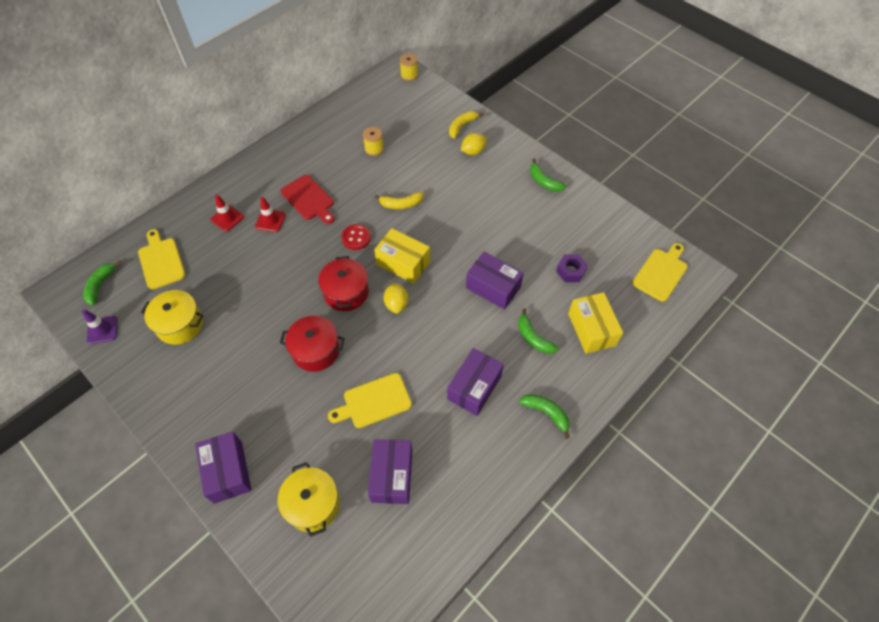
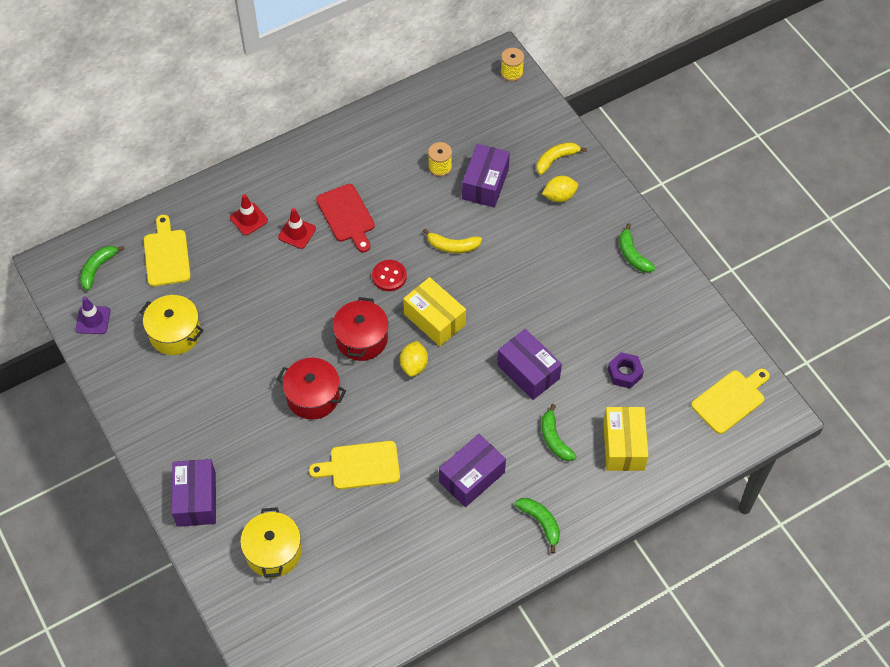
camera: 15 degrees right, 0 degrees up
(392, 476) = (359, 545): purple box -> purple box (485, 184)

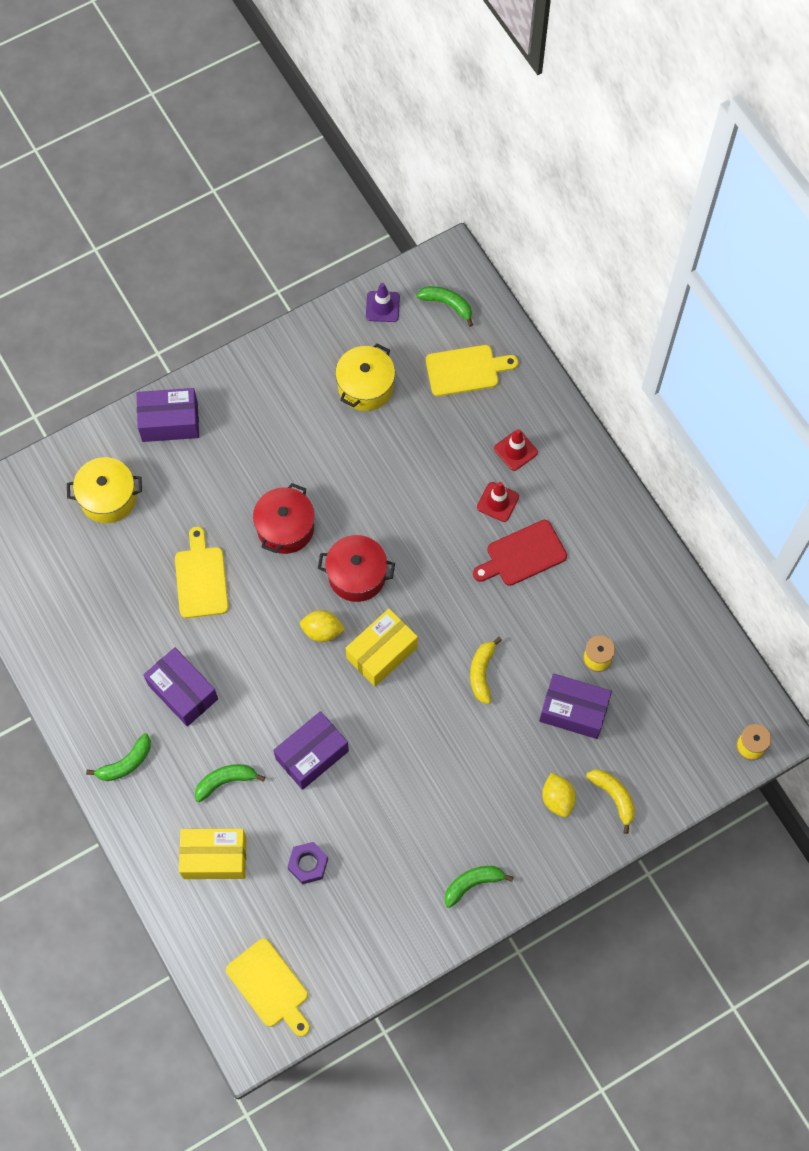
camera: 90 degrees right, 10 degrees up
(389, 276) = (439, 603): red button -> none

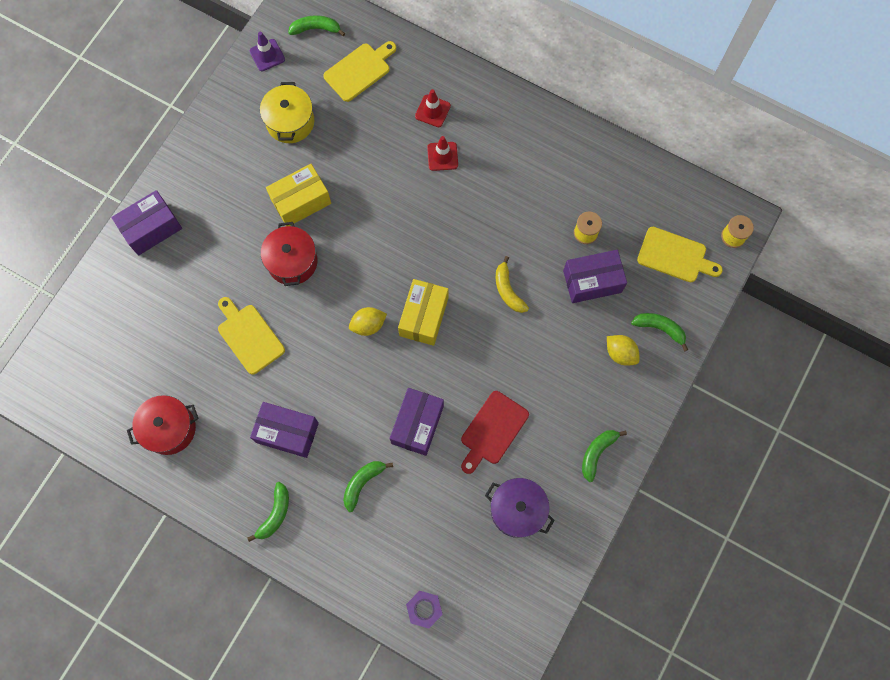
camera: 30 degrees left, 5 degrees up
(108, 498) = (137, 313): yellow pot -> none
(214, 857) = (389, 547): yellow box -> yellow box (301, 201)
(269, 986) = (492, 622): yellow cutting board -> yellow cutting board (675, 256)
(308, 864) = (465, 510): purple nut -> purple nut (424, 609)
(357, 575) = (369, 268): red pot -> red pot (169, 428)
(359, 893) = (517, 510): none -> purple pot
(522, 554) = (484, 185): red cutting board -> red cutting board (492, 430)
(614, 797) = (660, 328): yellow banana -> green banana

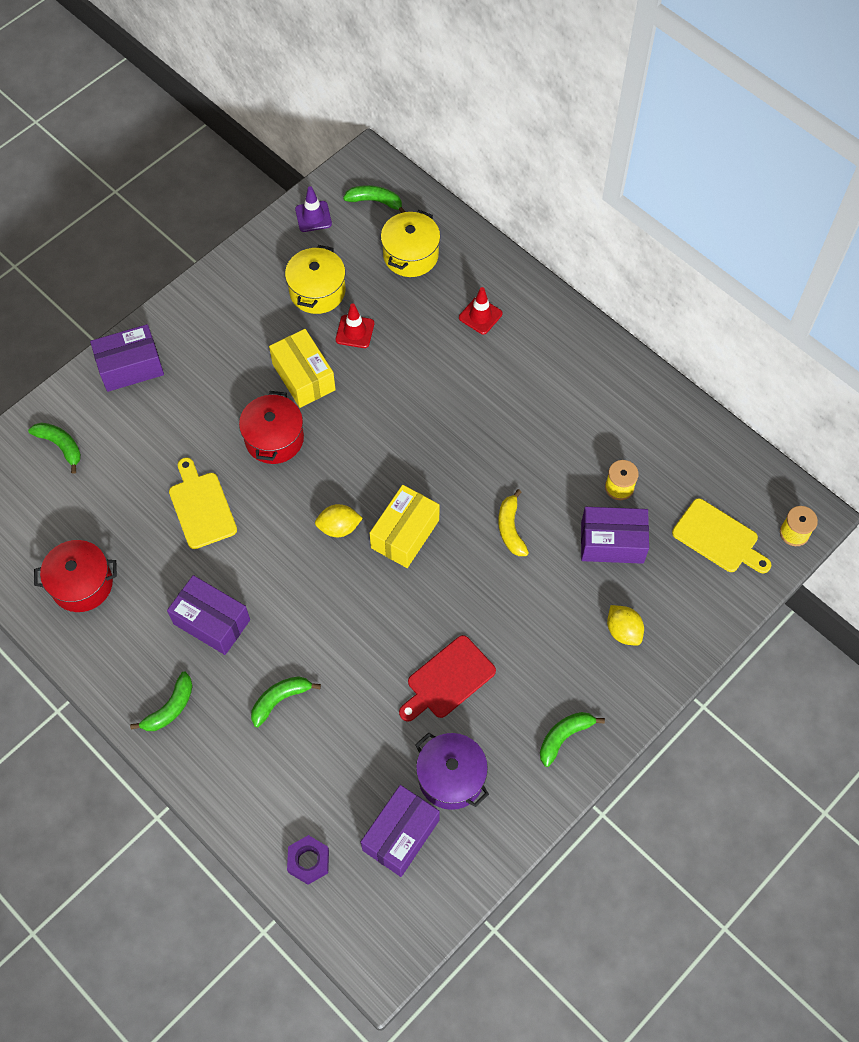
camera: 15 degrees right, 10 degrees down
(301, 201) = (303, 377): yellow box -> yellow box turned 75 degrees clockwise
(359, 71) = (410, 255): yellow cutting board -> yellow pot
(417, 424) = (362, 650): purple box -> purple box (400, 835)
(442, 156) = (477, 366): red traffic cone -> red traffic cone (355, 331)
(660, 328) = (678, 615): green banana -> green banana (60, 446)

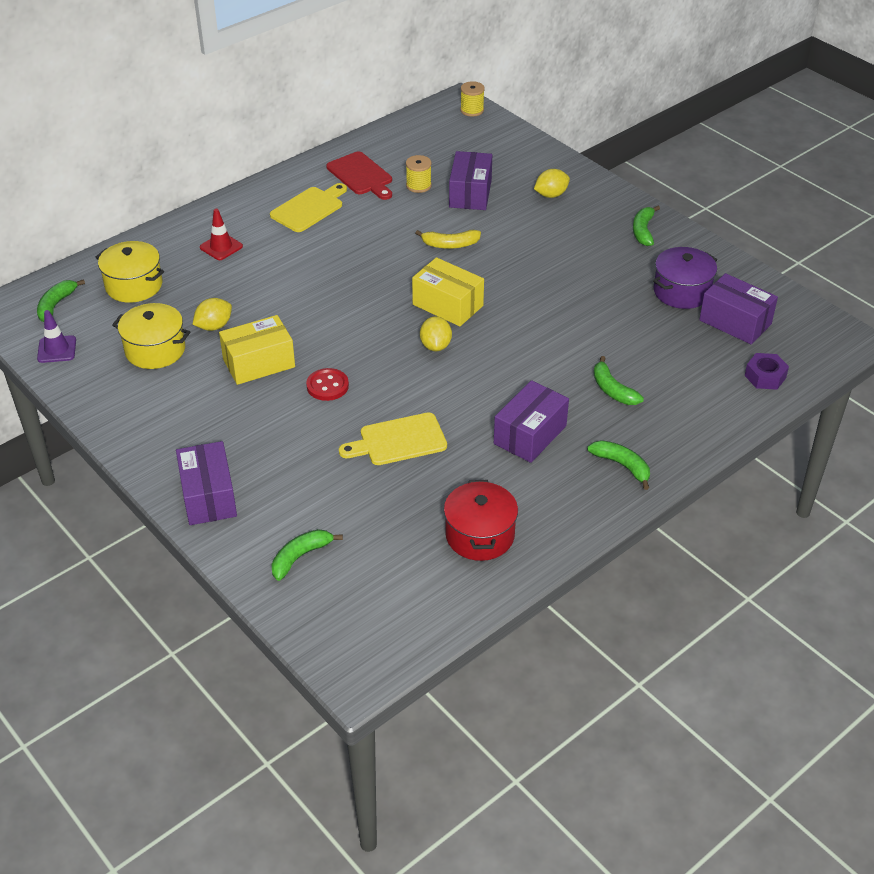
camera: 85 degrees left, 20 degrees down
(274, 438) = (327, 386): red pot -> red button
(355, 331) = (214, 326): red traffic cone -> yellow lemon
(447, 679) = (593, 288): red cutting board -> red cutting board (361, 175)
(564, 737) = (643, 231): green banana -> green banana turned 45 degrees clockwise
(718, 538) = (472, 143): yellow cutting board -> yellow cutting board (309, 208)

